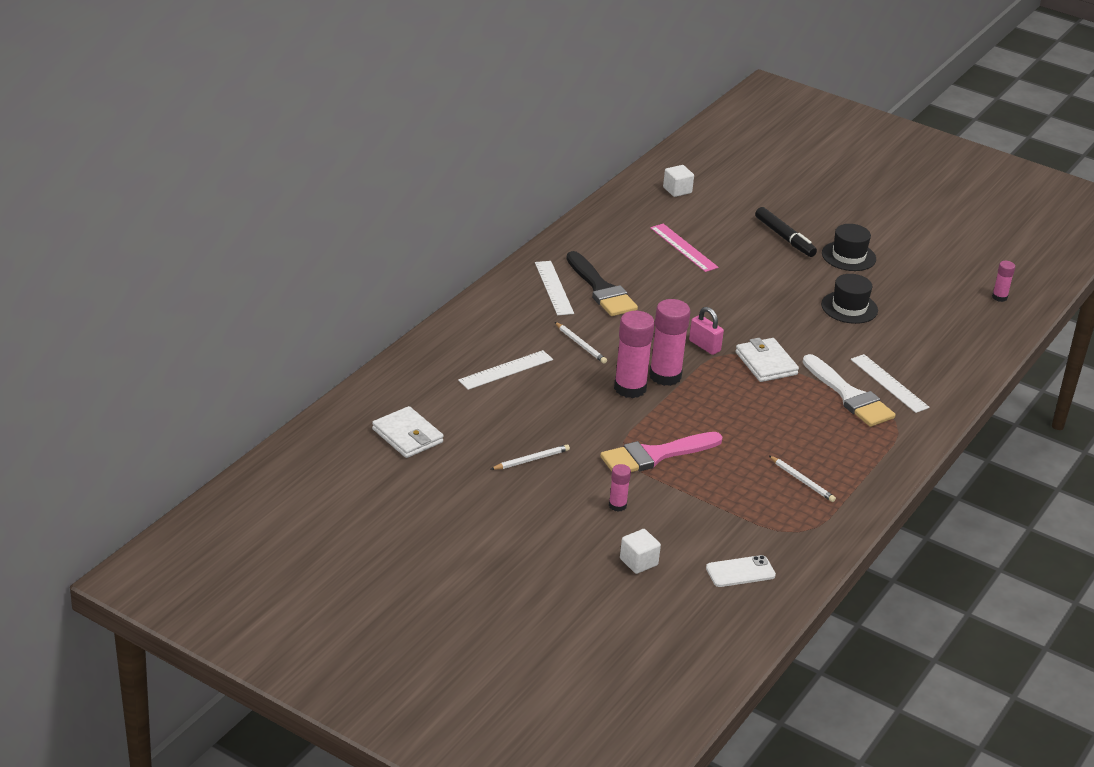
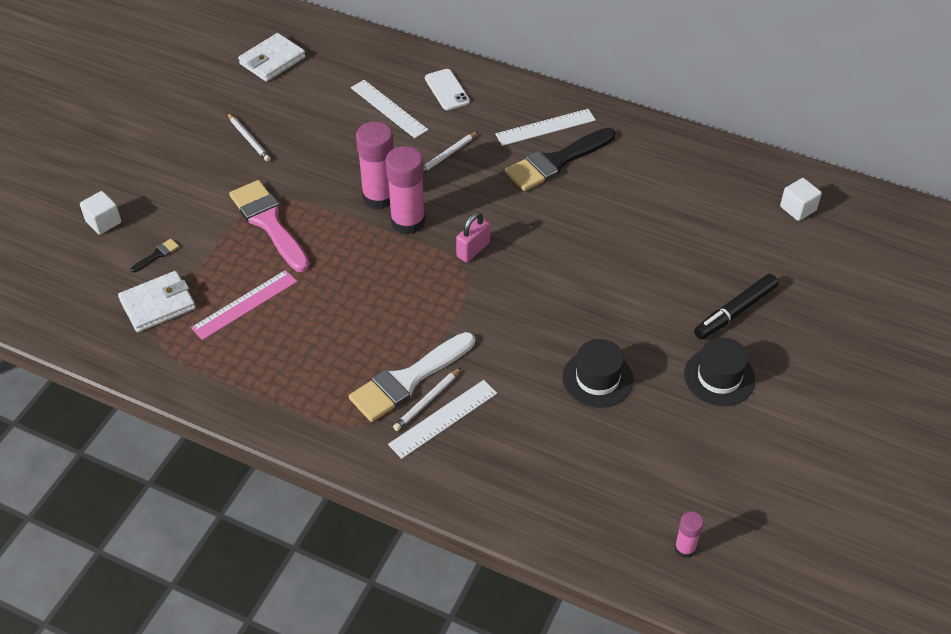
camera: 85 degrees right, 15 degrees up
(617, 505) = (186, 202): pink glue stick -> none
(683, 247) = (670, 221): pink ruler -> pink ruler (245, 304)
(690, 527) = (157, 255): none -> black brush
(740, 572) = (91, 295): white phone -> white phone (447, 90)
(766, 363) = (454, 303): white wallet -> white wallet (158, 304)
(802, 481) = (241, 340): white pencil -> white pencil (427, 401)

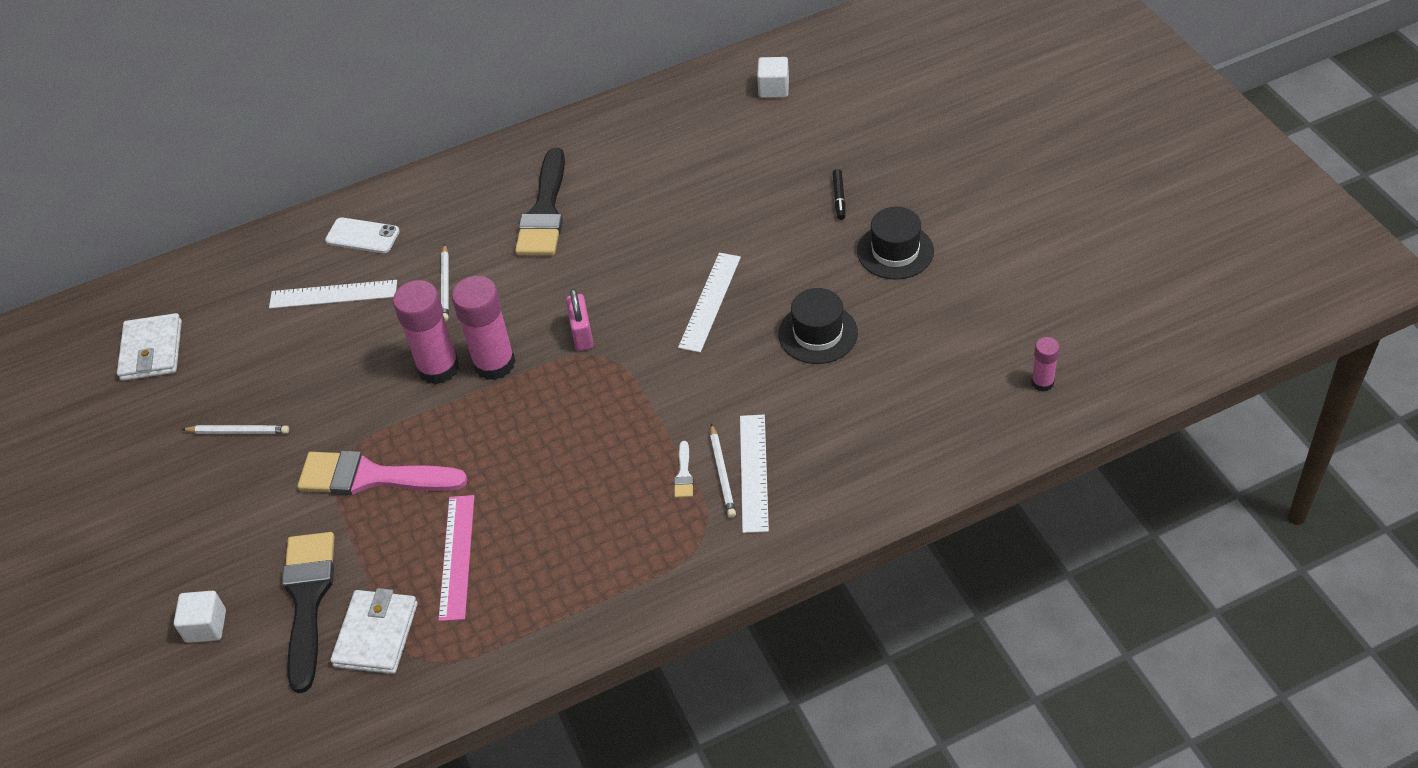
camera: 45 degrees left, 0 degrees up
(157, 255) = (307, 600): black brush -> black brush, size x2.49
(408, 380) = (684, 474): white brush -> white brush, size x0.40
(545, 127) = (494, 193): white ruler -> white ruler (710, 302)
(735, 312) = (839, 198): black marker -> black marker, size x0.55

